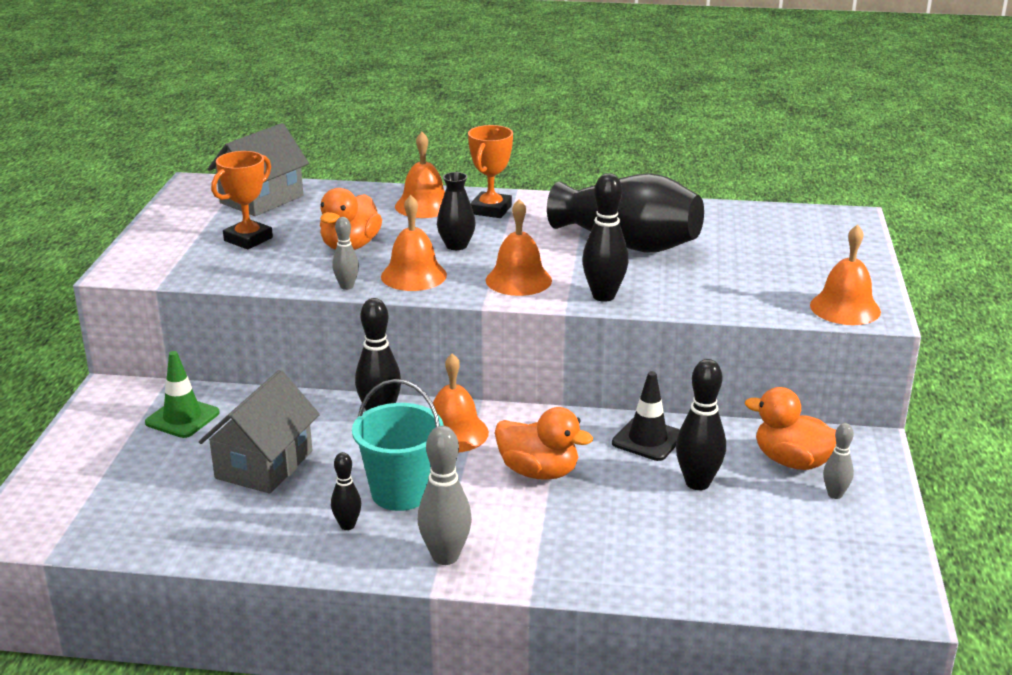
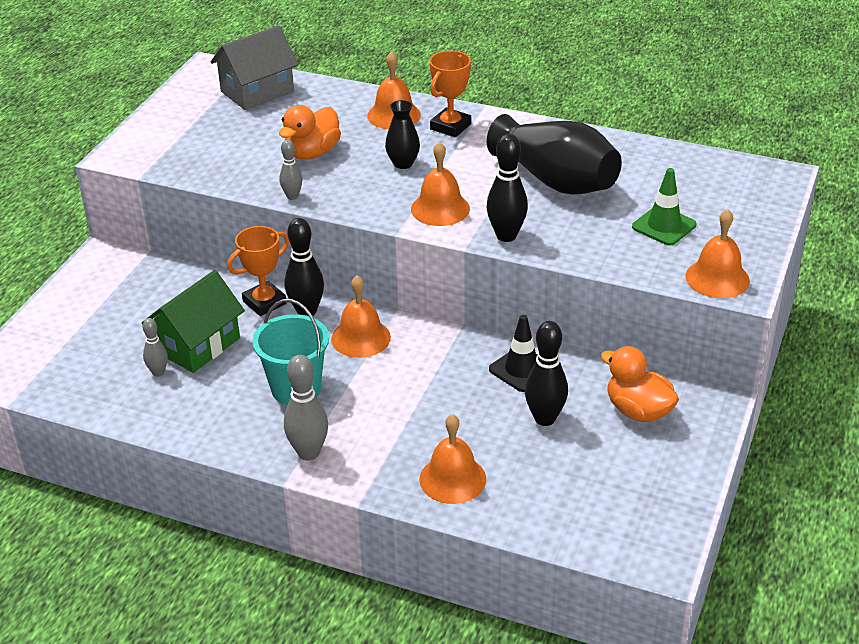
camera: 15 degrees right, 10 degrees up
(182, 418) = (149, 291): green traffic cone -> green traffic cone (664, 226)
(248, 239) = (230, 135): orange trophy -> orange trophy (264, 302)
(264, 464) = (198, 345): grey house -> green house
(347, 525) = (243, 412): black bowling pin -> none
(413, 275) = (353, 192): orange bell -> orange bell (452, 479)
(538, 472) = (415, 386): orange duck -> none
(835, 494) = (659, 449): grey bowling pin -> grey bowling pin (158, 372)

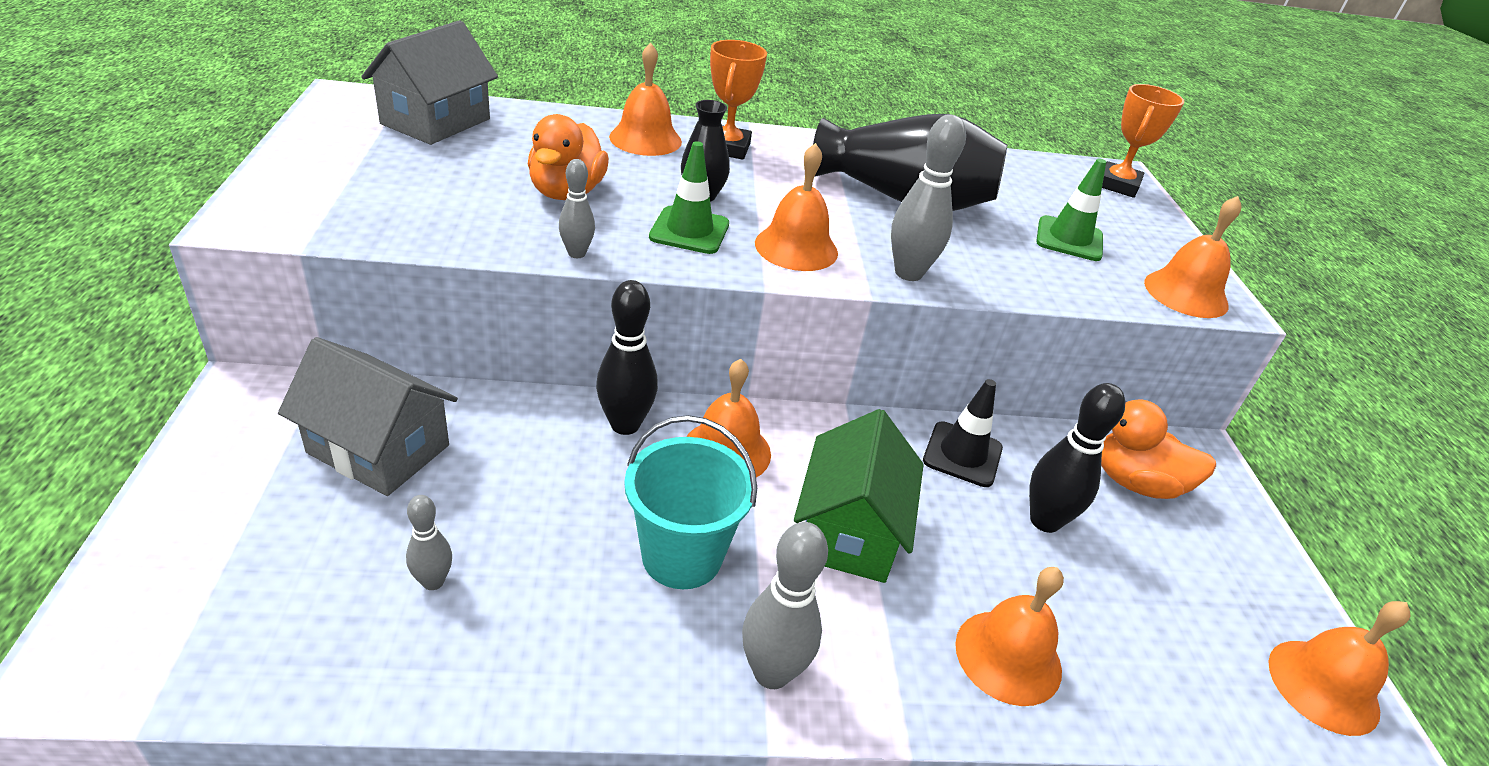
camera: 30 degrees left, 0 degrees up
(159, 300) = (378, 449): none -> grey house
(198, 345) = (481, 514): green house -> green house (849, 531)
(264, 302) = (553, 422): orange trophy -> orange trophy (1117, 185)
(375, 189) = (689, 231): none -> green traffic cone
(506, 236) = (908, 273): black bowling pin -> grey bowling pin
(651, 543) = (1323, 686): none -> orange bell

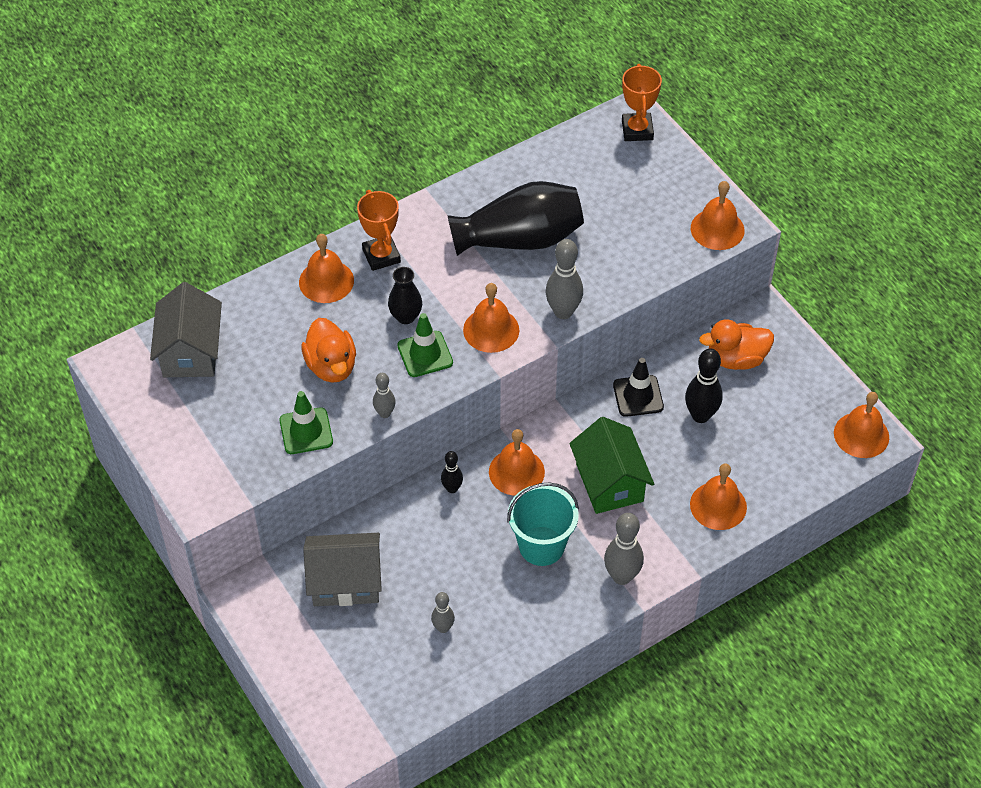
camera: 25 degrees left, 15 degrees up
(625, 425) = (452, 488): black bowling pin -> black bowling pin, size x0.58
(1069, 239) = (633, 216): green traffic cone -> green traffic cone (306, 431)

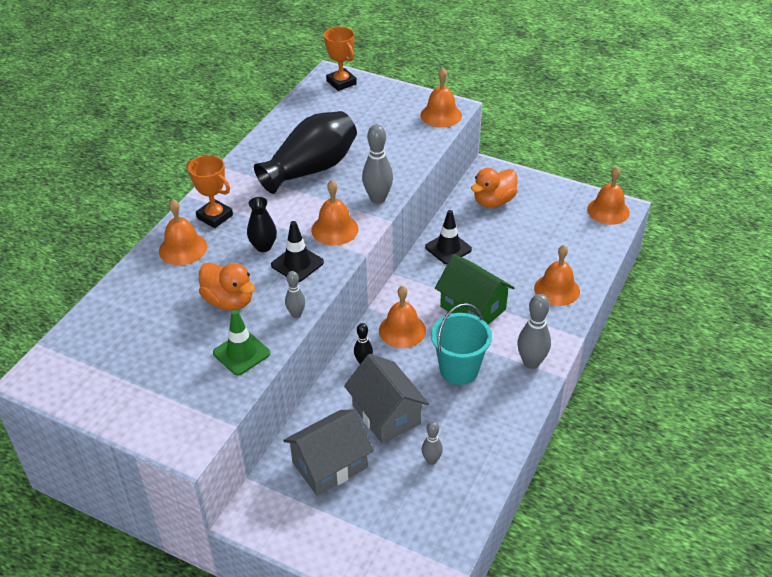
camera: 30 degrees left, 10 degrees down
(190, 351) = (101, 339): grey house -> grey house (386, 414)
(425, 354) = (297, 264): green traffic cone -> black traffic cone
(700, 415) = (499, 242): black bowling pin -> none

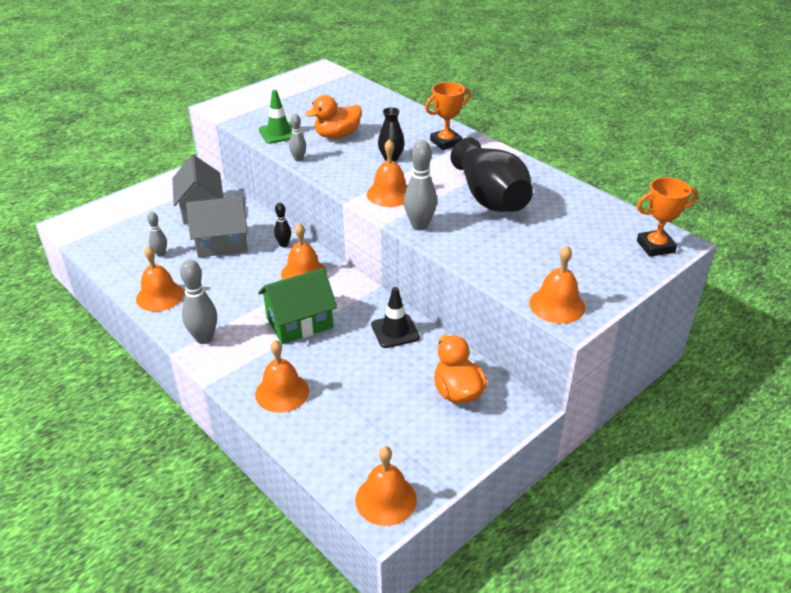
camera: 110 degrees right, 5 degrees down
(183, 248) = (413, 125): orange bell -> orange bell (160, 296)
(297, 264) = (357, 169): black traffic cone -> none
(459, 369) = (233, 292): turquoise bucket -> none

